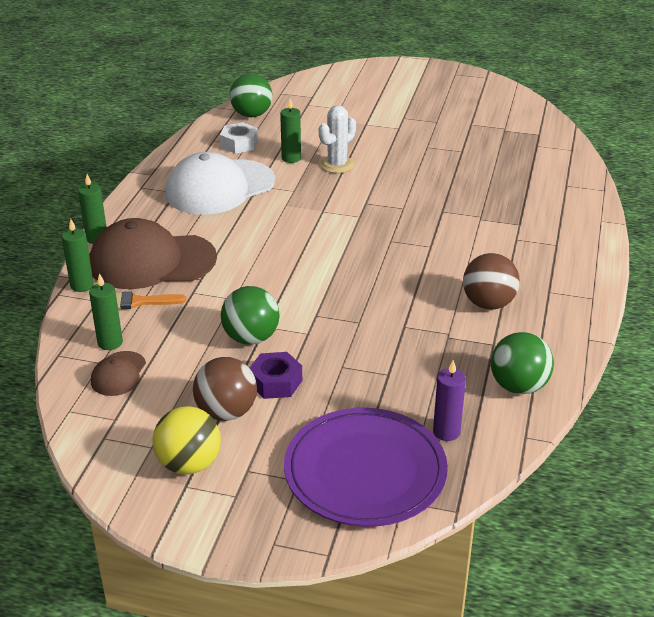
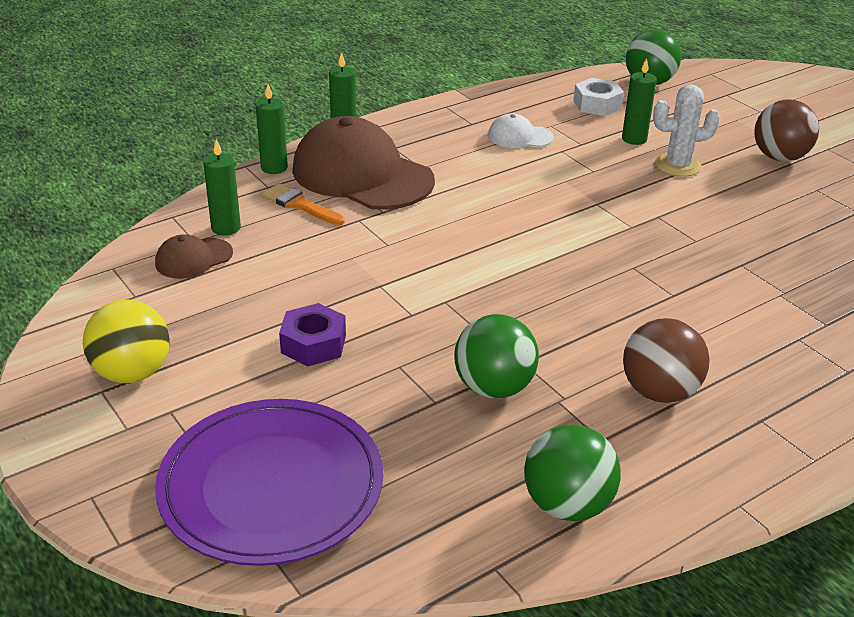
camera: 40 degrees right, 0 degrees up
(219, 187) = (519, 137): white cap -> white cap, size x0.46
(226, 412) = (230, 345): brown ball -> brown ball (779, 157)
(251, 338) = (351, 289): green ball -> green ball (494, 388)
(446, 432) = (412, 501): purple candle -> none

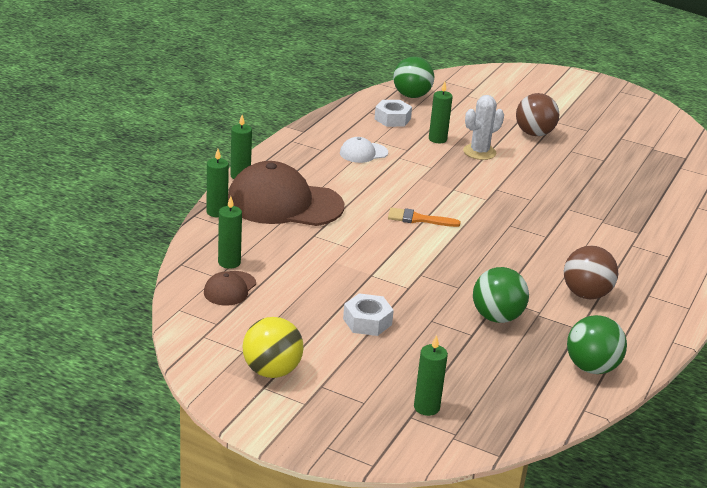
camera: 30 degrees left, 5 degrees down
(271, 485) = (426, 407): purple plate -> green candle
(299, 205) = (263, 234): orange brush -> orange brush (418, 219)
(313, 344) = (367, 321): purple nut -> white nut

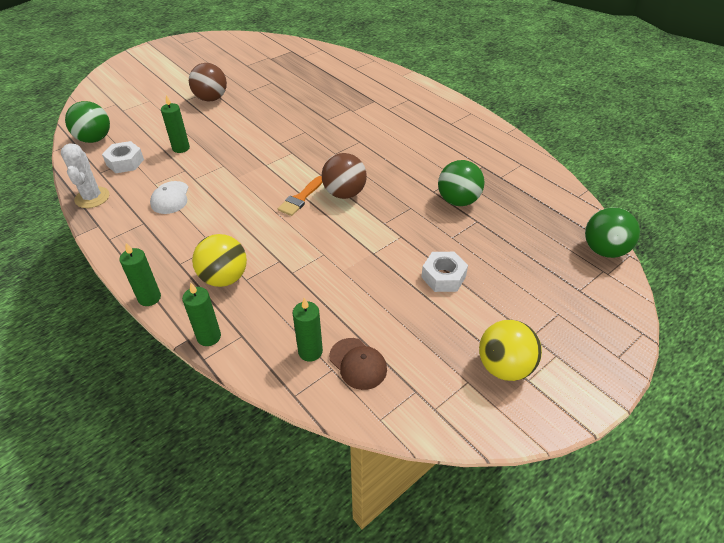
camera: 65 degrees left, 15 degrees up
(284, 203) = (224, 278): brown cap -> yellow ball
(426, 407) = (569, 277): green candle -> none
(479, 152) = (218, 133): white cactus -> white cactus (92, 197)
(586, 294) = (441, 149): brown ball -> brown ball (344, 193)
(591, 367) = (530, 176): green ball -> green ball (604, 250)

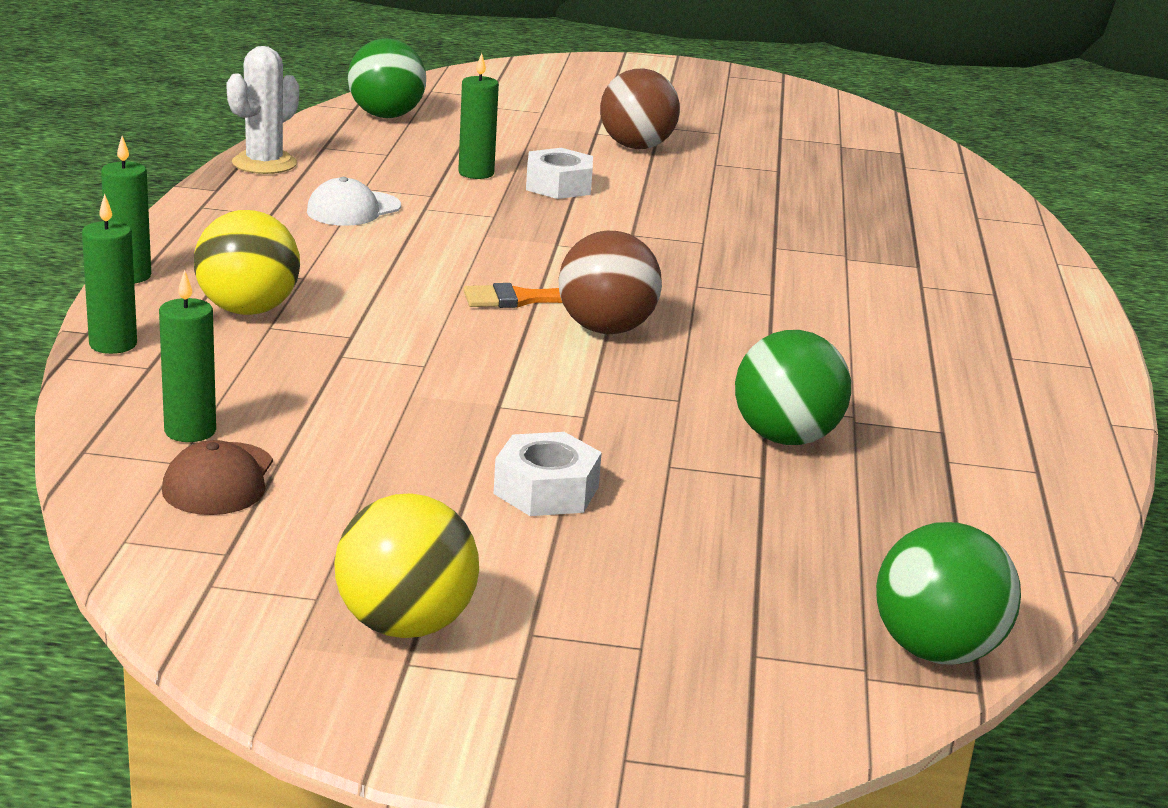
camera: 45 degrees right, 20 degrees down
(125, 162) = (374, 152): white nut -> white nut (558, 186)

